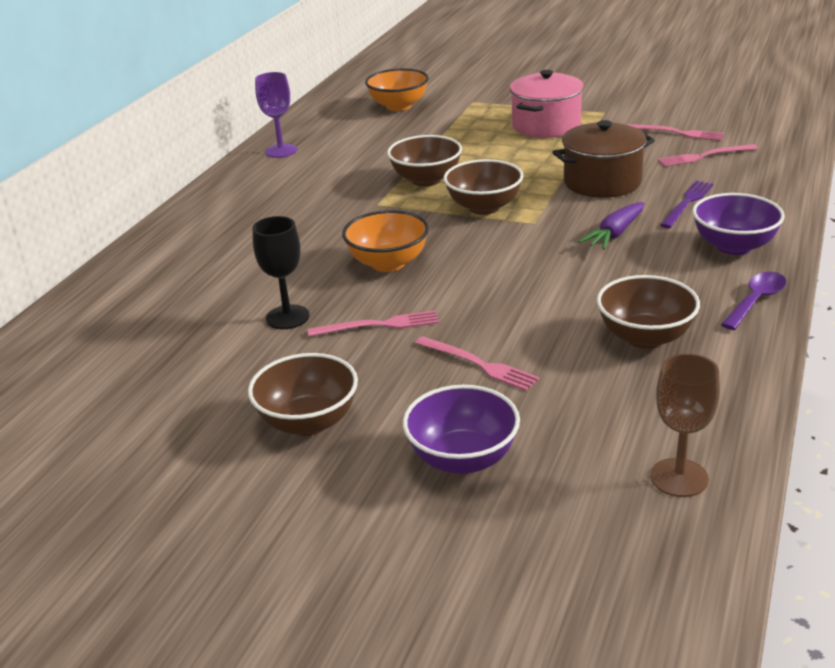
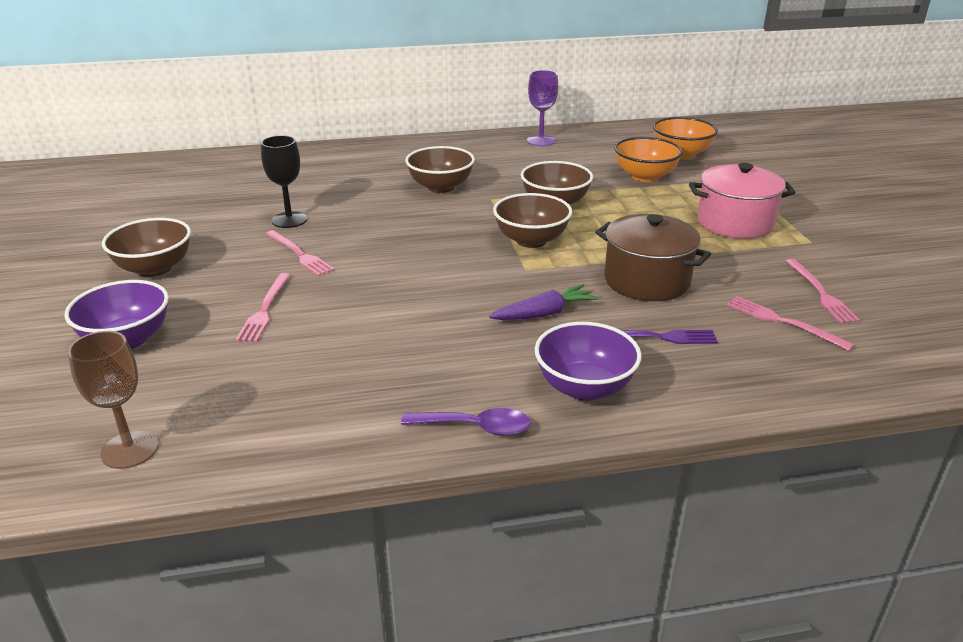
camera: 55 degrees right, 0 degrees up
(388, 263) = (397, 230): orange bowl -> orange bowl (645, 176)
(615, 234) = (544, 314): purple carrot -> purple carrot turned 150 degrees clockwise
(645, 337) = (356, 377): brown bowl -> brown bowl (440, 187)

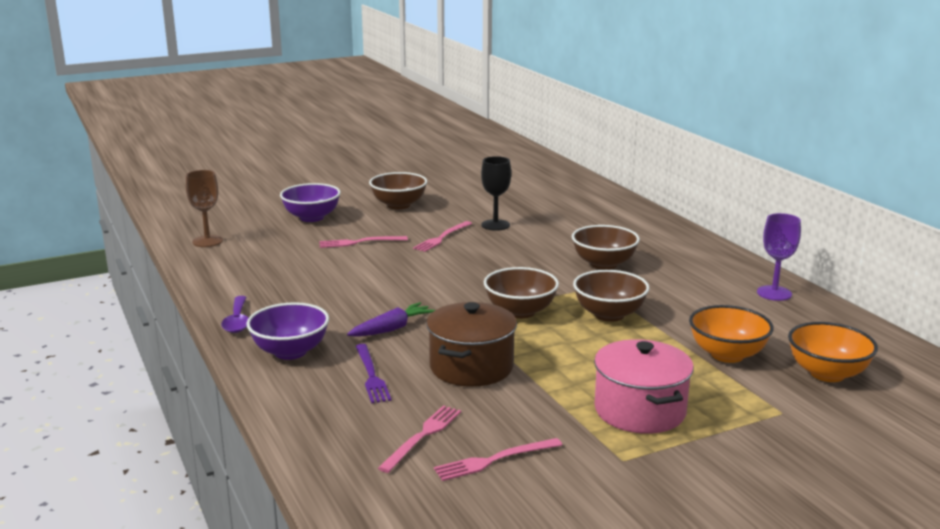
camera: 75 degrees right, 10 degrees down
(544, 314) = (392, 329): purple carrot -> purple carrot turned 90 degrees counterclockwise

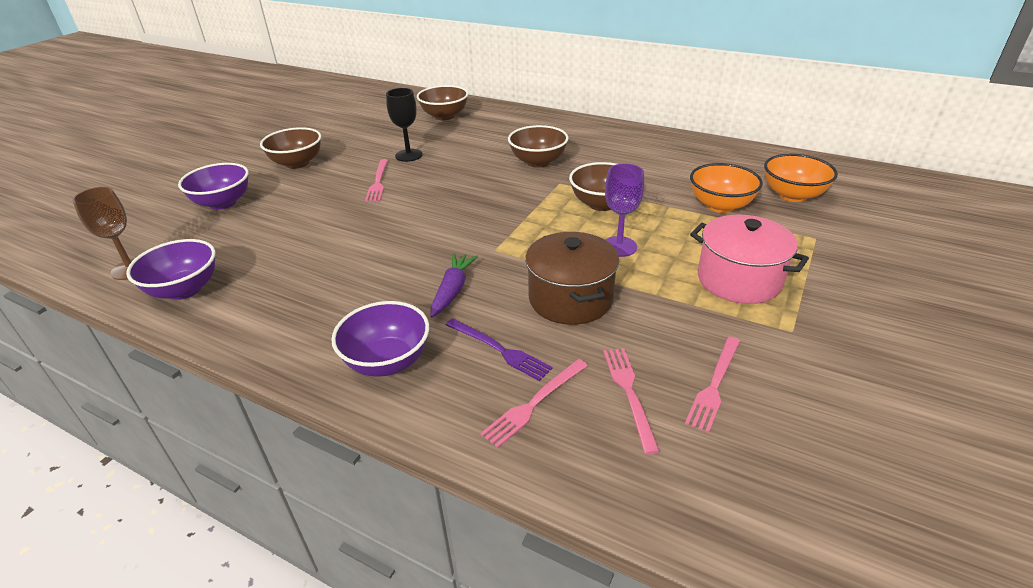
camera: 35 degrees left, 15 degrees up
(223, 264) = (184, 290): none -> purple bowl
(237, 321) = (283, 351): purple spoon -> none
(359, 242) = (306, 212): pink fork -> pink fork (534, 403)
(520, 312) = (535, 228): brown bowl -> brown bowl (444, 116)
(774, 293) = (676, 145): purple goblet -> purple goblet (619, 246)

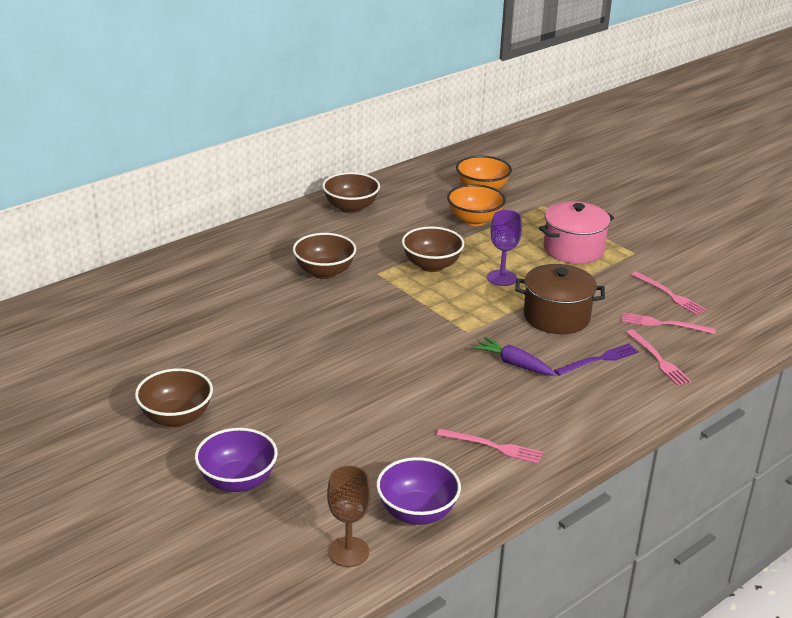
camera: 70 degrees left, 5 degrees down
(378, 182) = (282, 369): pink fork -> pink fork (493, 446)
(387, 361) = (588, 409): purple bowl -> none
(408, 155) = (233, 339): black goblet -> none
(444, 116) = (147, 297): brown bowl -> brown bowl (351, 208)

